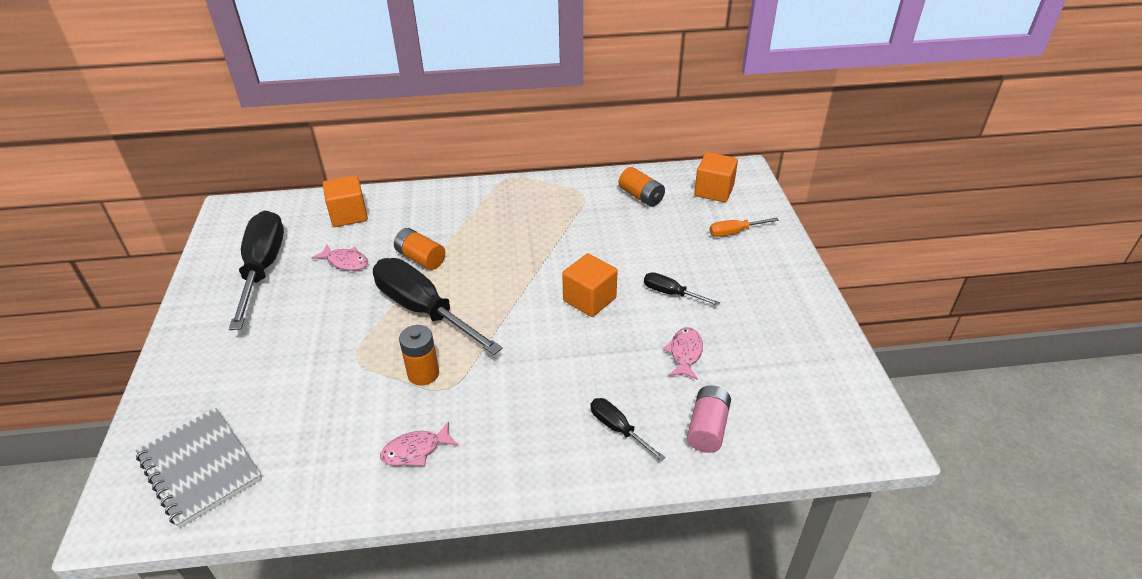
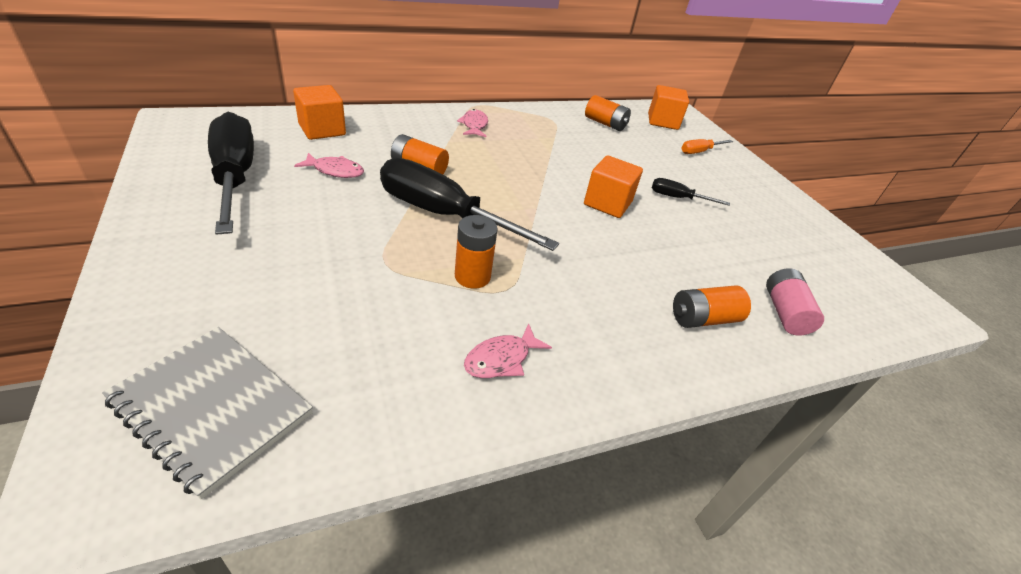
camera: 20 degrees left, 0 degrees up
(617, 428) = (703, 319): black screwdriver -> orange battery
(685, 353) = (721, 247): pink fish -> pink fish (474, 125)

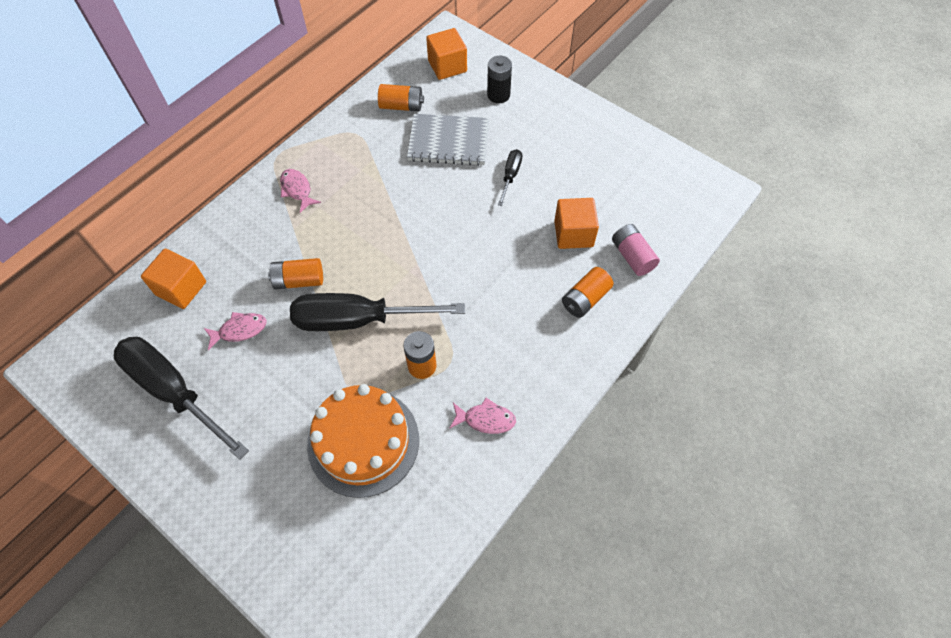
camera: 25 degrees left, 20 degrees up
(212, 408) = (357, 564): grey notebook -> grey notebook (448, 141)
(350, 301) = (363, 442): none -> orange cake
(501, 359) = (485, 419): pink fish -> pink fish turned 105 degrees counterclockwise
(607, 203) = (464, 220): orange cube -> orange cube (573, 234)
(677, 198) = (510, 175): black screwdriver -> black screwdriver turned 120 degrees clockwise
(699, 152) = (498, 95): orange screwdriver -> black battery

